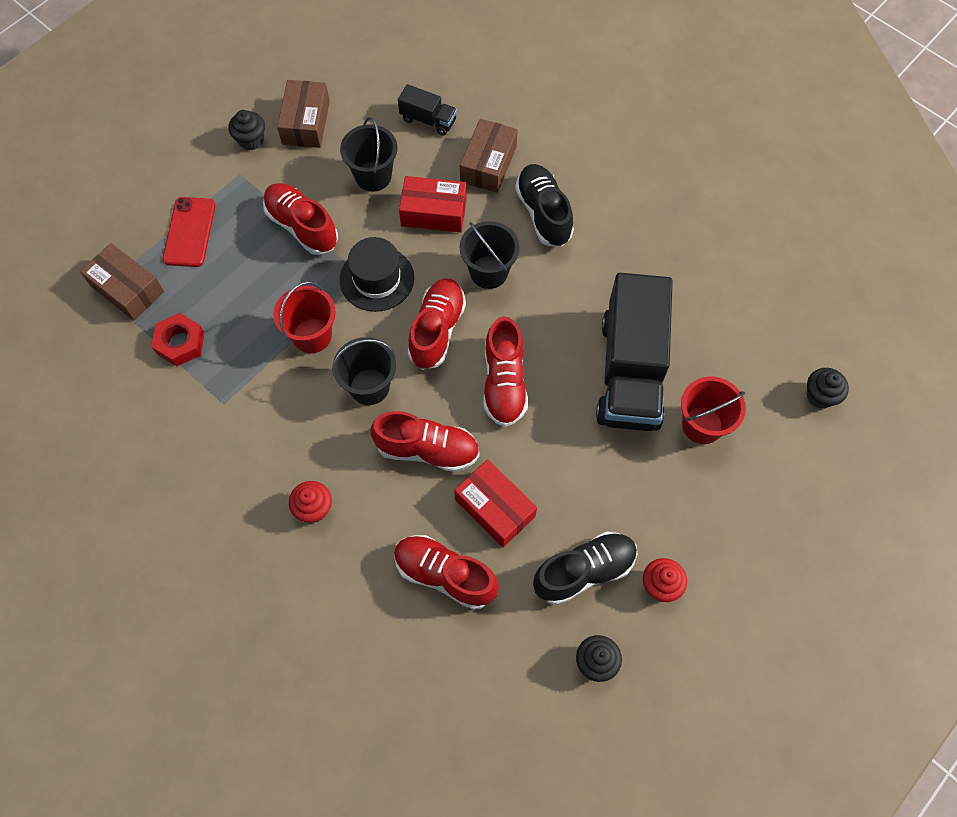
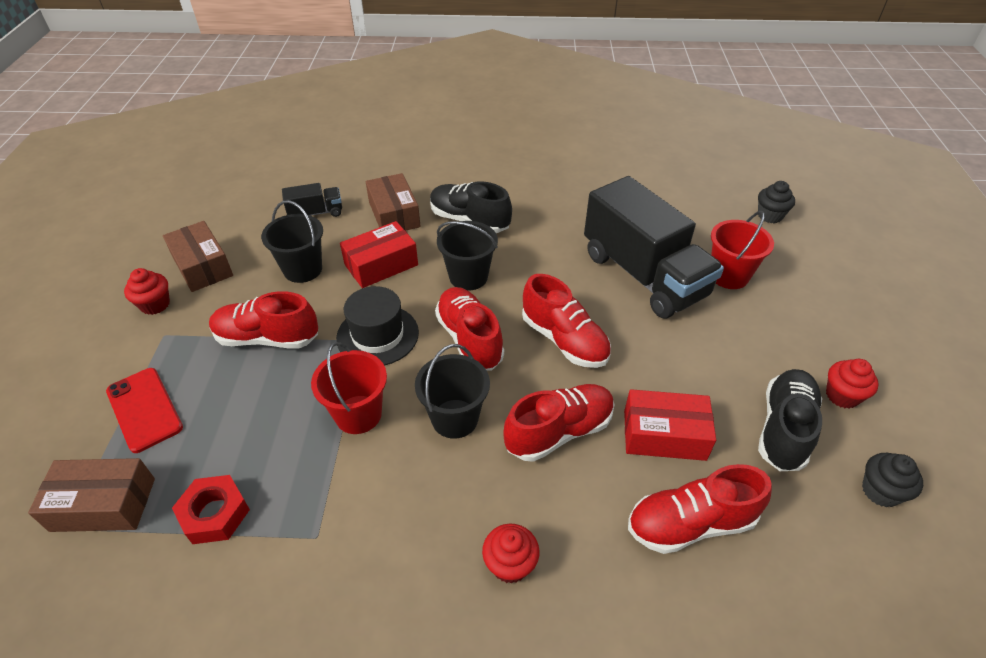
camera: 40 degrees left, 20 degrees down
(251, 140) = (155, 305): black cupcake -> red cupcake

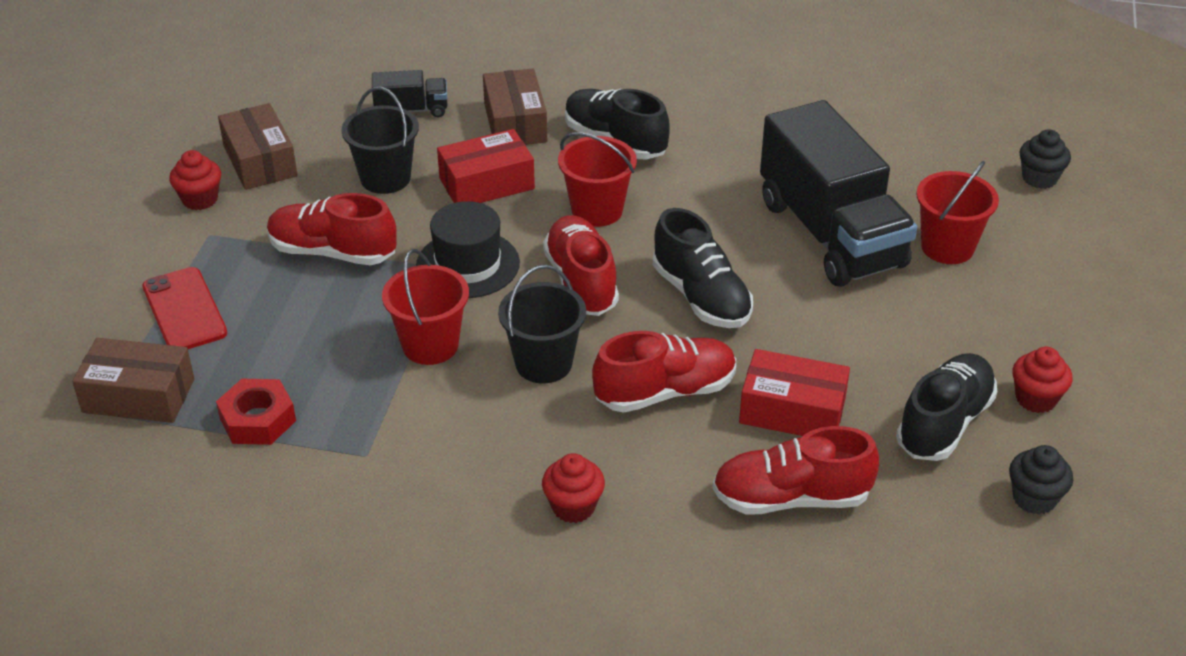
camera: 10 degrees right, 5 degrees down
(468, 277) = (597, 210): black bucket -> red bucket
(564, 340) = (701, 297): red shoe -> black shoe

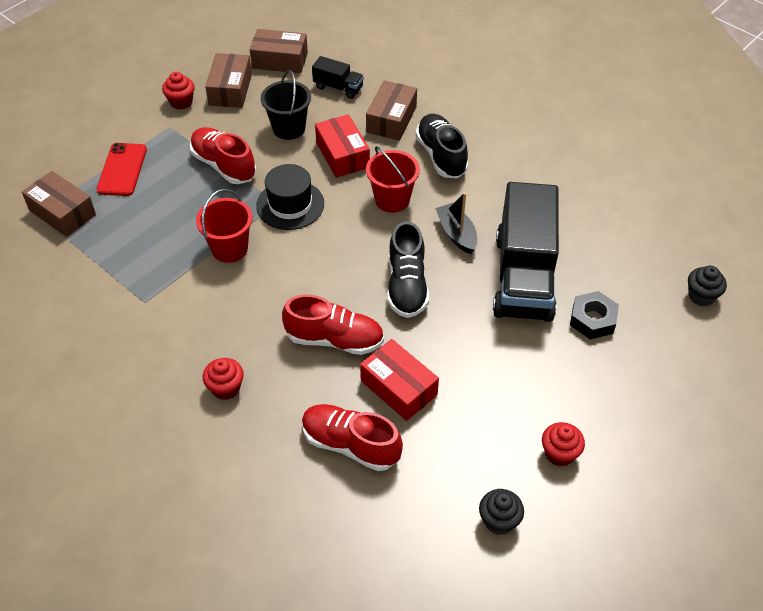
camera: 30 degrees right, 10 degrees up
(258, 420) = (108, 254): red nut -> none
(301, 105) = (280, 60): none -> brown box
(486, 183) = (342, 155): red box -> red box turned 60 degrees clockwise
(543, 363) = (281, 289): black bucket -> none
(581, 282) = (344, 244): red shoe -> none
(711, 218) = (456, 234): none -> black boat
(944, 423) = (485, 441): black shoe -> none
(947, 247) = (592, 319): red bucket -> black nut

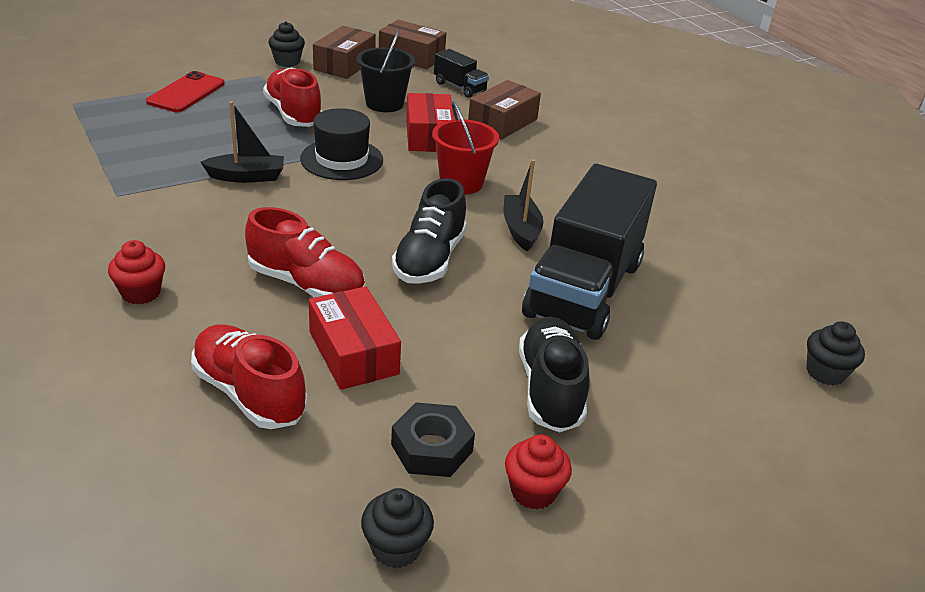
camera: 15 degrees right, 15 degrees down
(62, 212) = (97, 108): brown box -> none
(181, 102) = (287, 62): red cupcake -> black cupcake
(229, 248) = (247, 176): red bucket -> black boat
(441, 156) = (542, 162): black shoe -> black shoe (550, 389)
(592, 319) = (656, 355): black nut -> black nut (431, 448)

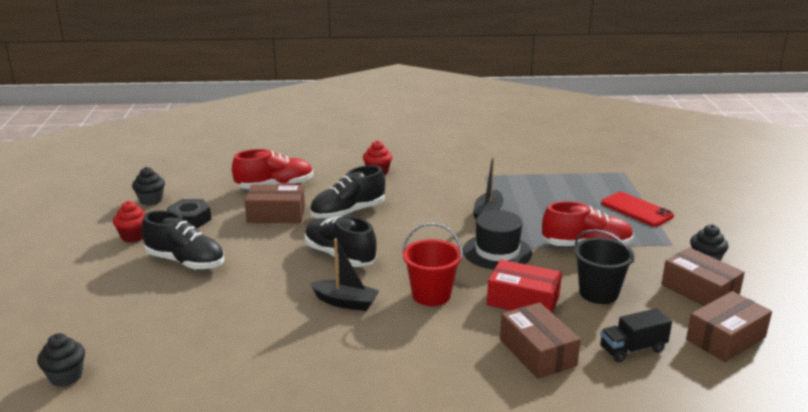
camera: 120 degrees right, 10 degrees down
(306, 284) = (348, 213): red shoe -> black shoe
(353, 353) = (276, 214): red box -> brown box
(583, 289) = (254, 305): black truck -> none

